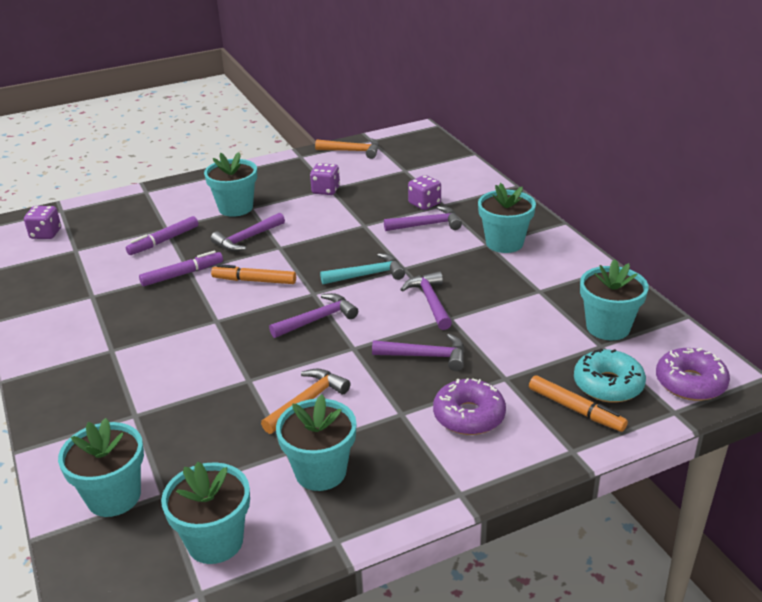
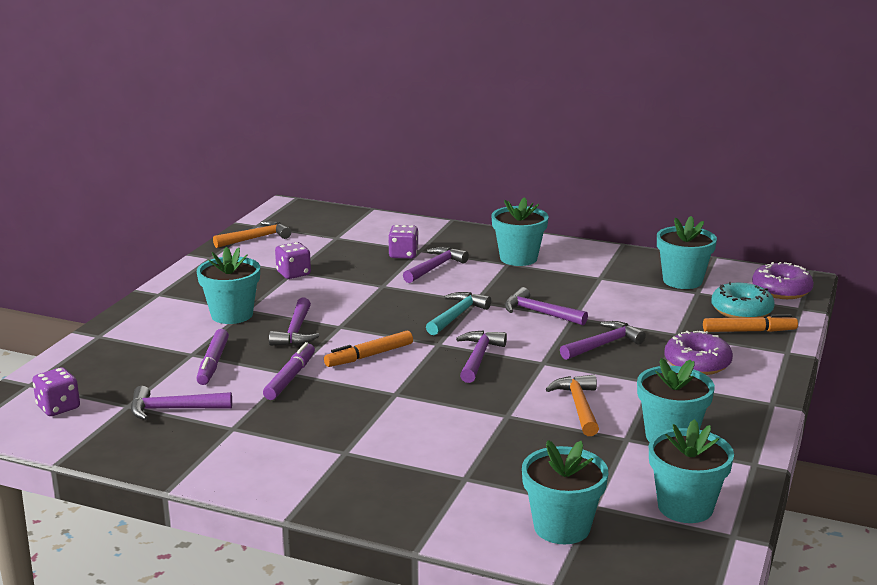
camera: 45 degrees left, 10 degrees down
(89, 265) = (174, 409): none -> purple hammer

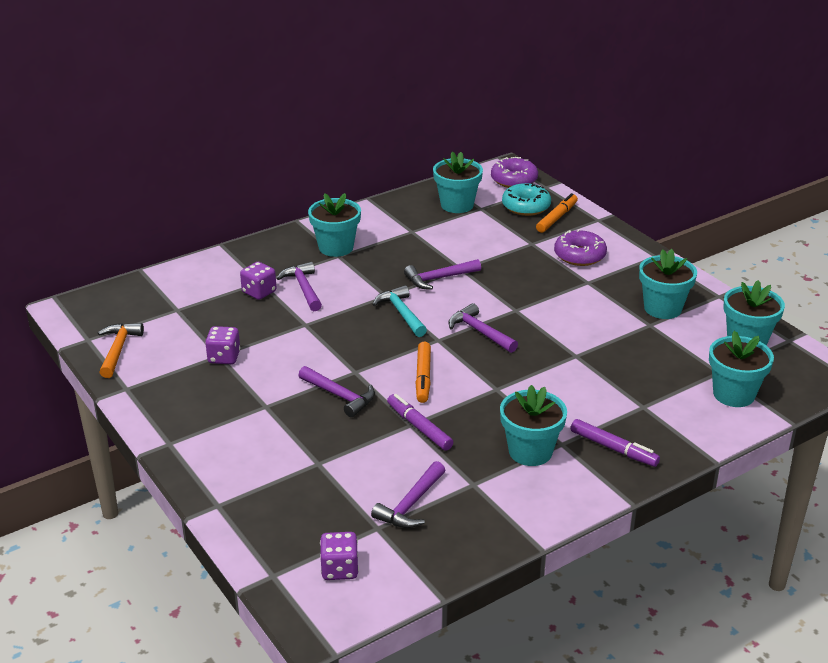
camera: 55 degrees left, 10 degrees up
(213, 363) = (349, 457): purple marker -> purple marker (613, 448)
(232, 315) = (266, 417): turquoise flower pot -> turquoise flower pot (530, 451)
(579, 406) = (592, 323): orange hammer -> none
(603, 345) = (516, 276): purple hammer -> none

